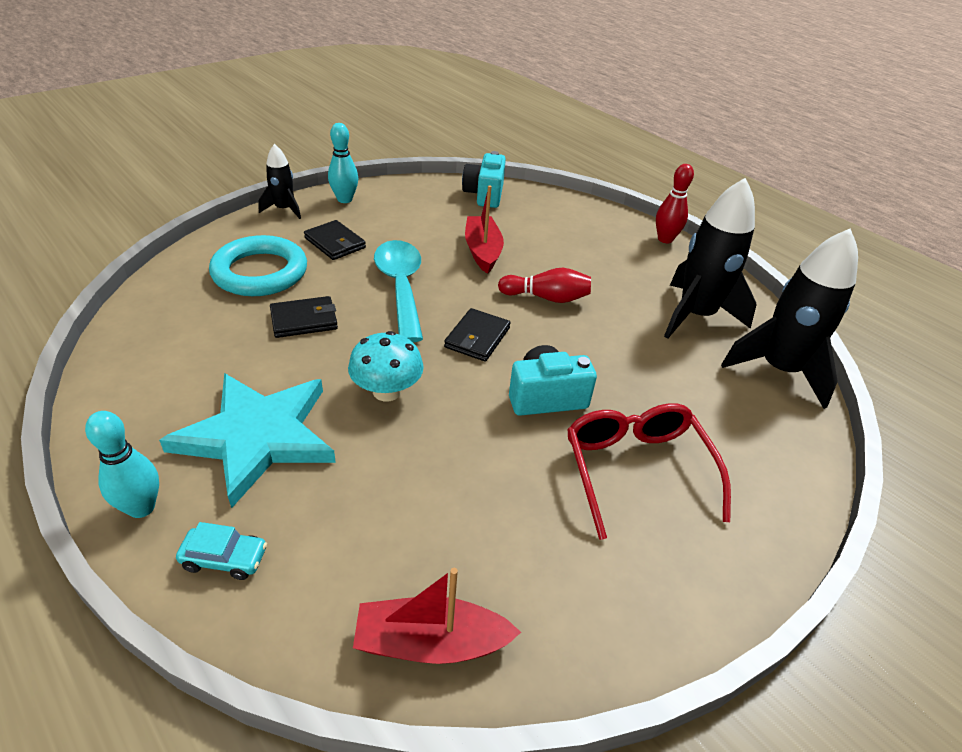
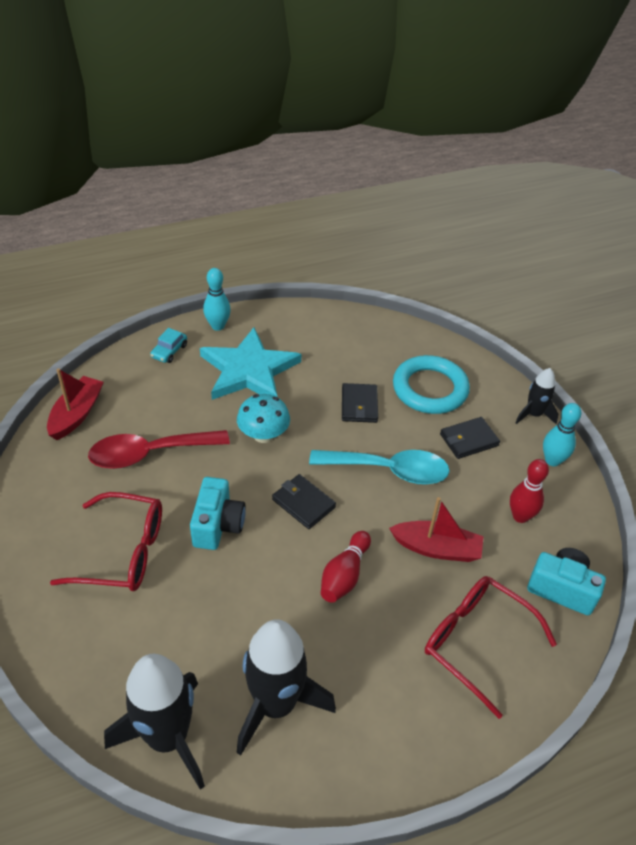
camera: 110 degrees right, 5 degrees up
(472, 501) = (149, 454): none -> red spoon
(560, 227) = (477, 643): none -> red glasses
(665, 239) = (433, 760): red bowling pin -> red bowling pin (520, 516)

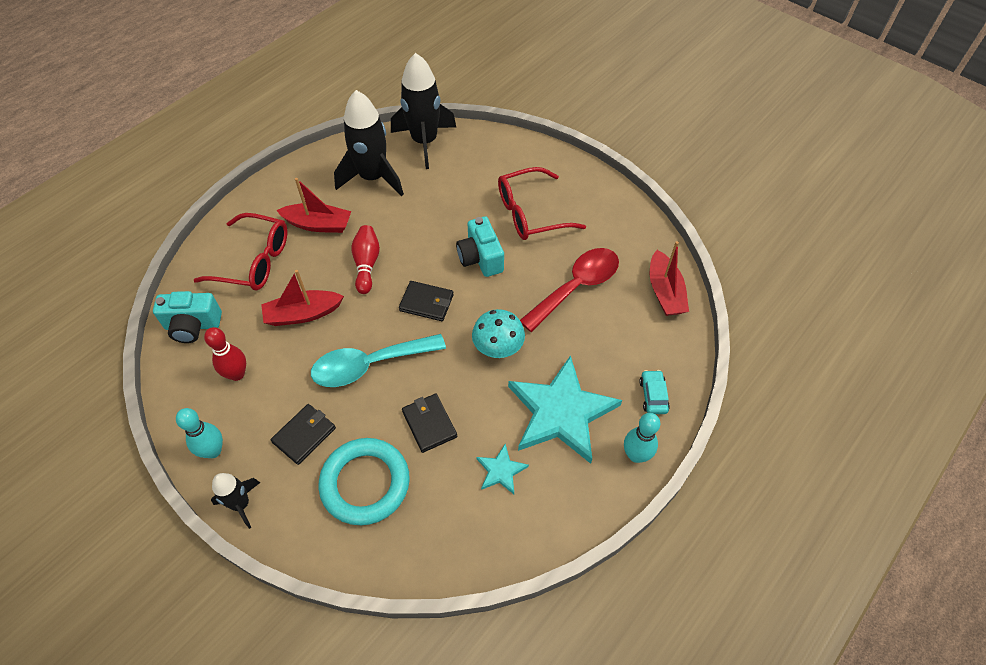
camera: 155 degrees right, 10 degrees up
(322, 356) = (501, 470): none -> turquoise star
(380, 660) = (318, 224): none -> red boat

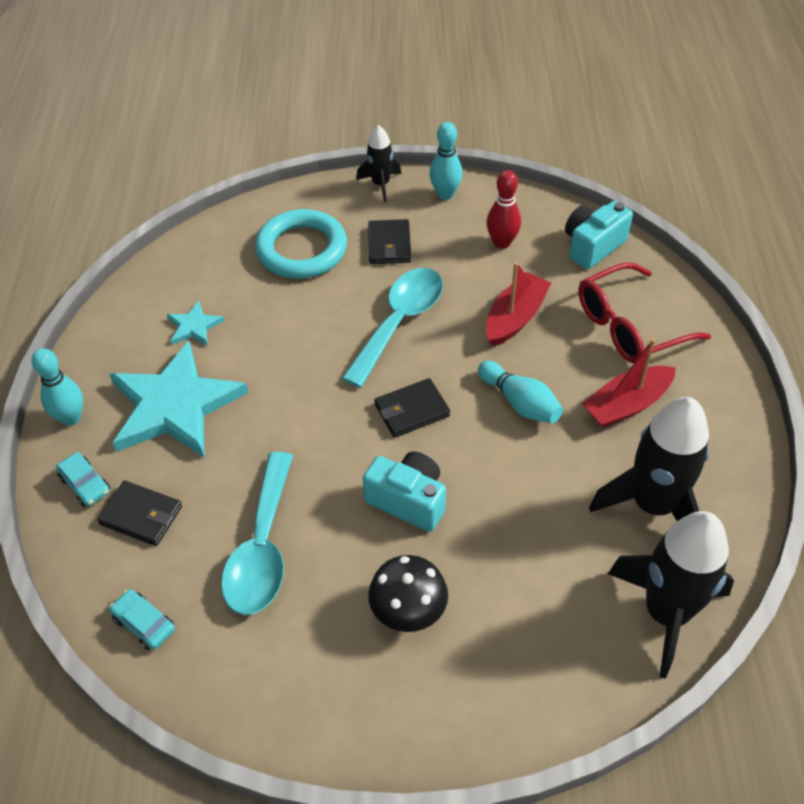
camera: 140 degrees right, 5 degrees down
(366, 264) = (520, 403): red bowling pin -> turquoise bowling pin
(429, 424) = (293, 317): black wallet -> black wallet (141, 515)
(498, 347) = (292, 420): turquoise mushroom -> none
(531, 213) = (408, 610): red glasses -> black mushroom
(576, 287) = (262, 548): red spoon -> turquoise spoon
(665, 292) = (144, 624): red boat -> turquoise car

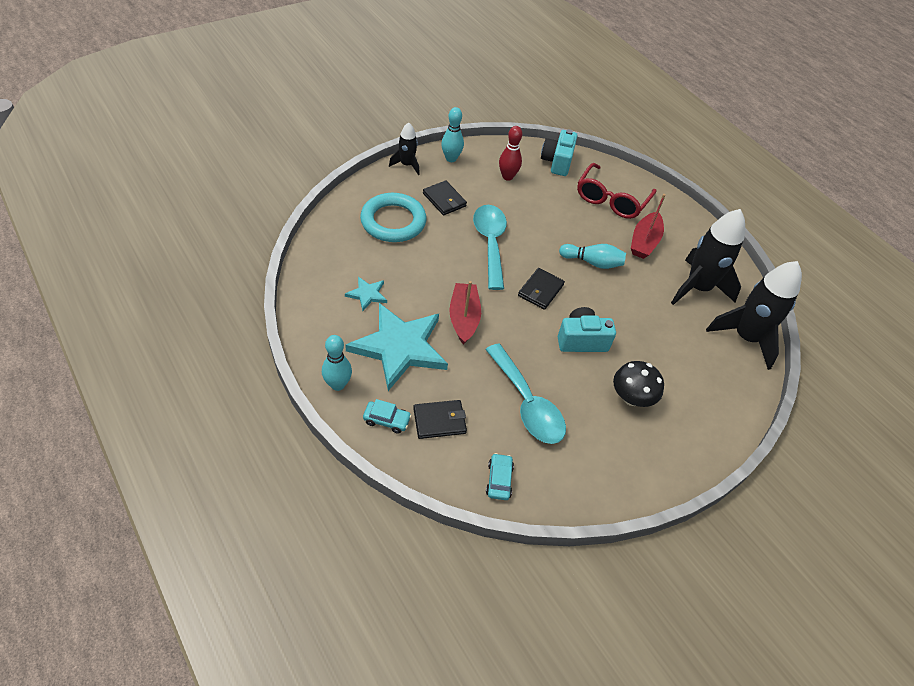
camera: 40 degrees left, 0 degrees up
(144, 624) = (499, 480): turquoise car -> turquoise car turned 90 degrees clockwise
(515, 318) = (551, 217): red boat -> red boat (464, 318)

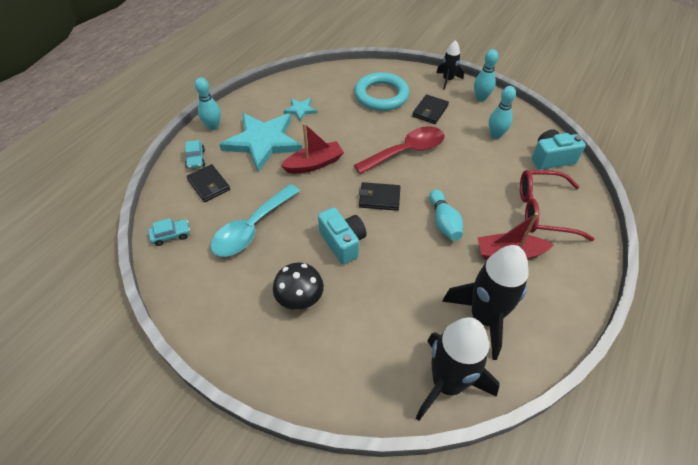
camera: 70 degrees right, 0 degrees up
(490, 243) = (406, 151): turquoise spoon -> red spoon
(507, 176) = (495, 135): red bowling pin -> turquoise bowling pin

